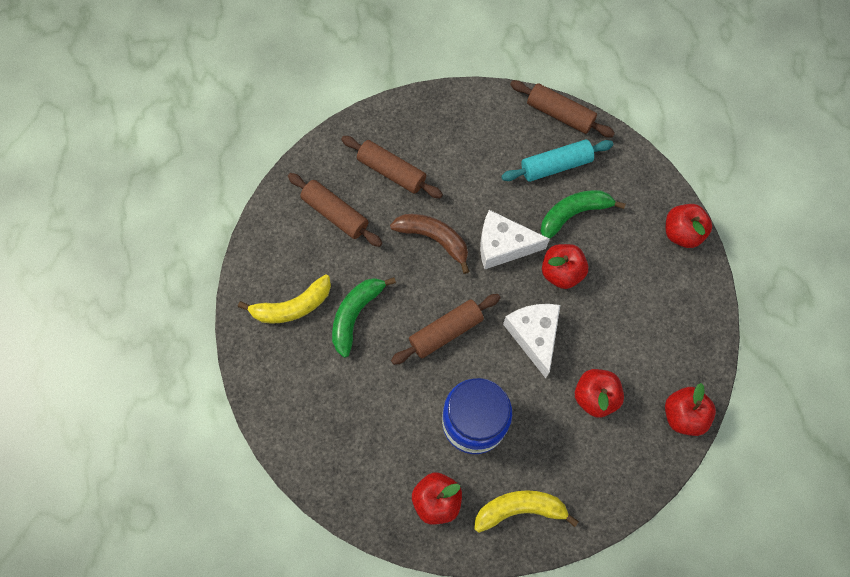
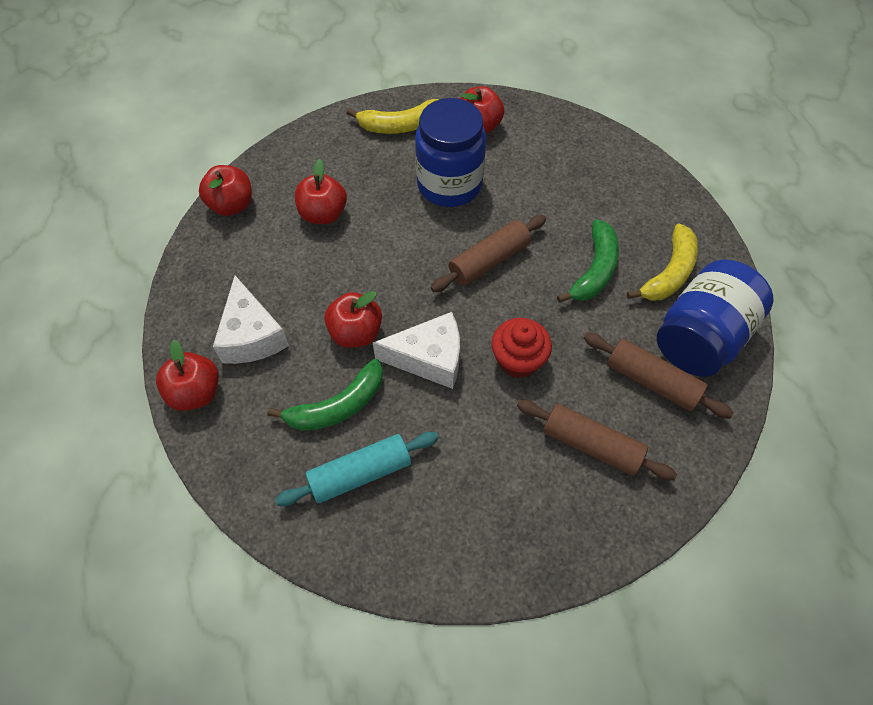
camera: 175 degrees right, 10 degrees down
(286, 246) = (700, 337): none -> blue jar
(292, 306) = (669, 273): yellow banana -> yellow banana turned 150 degrees clockwise
(434, 239) = (518, 360): brown banana -> red cupcake
(534, 336) = (388, 264): white cheese -> white cheese (251, 335)
(560, 114) = (352, 560): brown rolling pin -> none

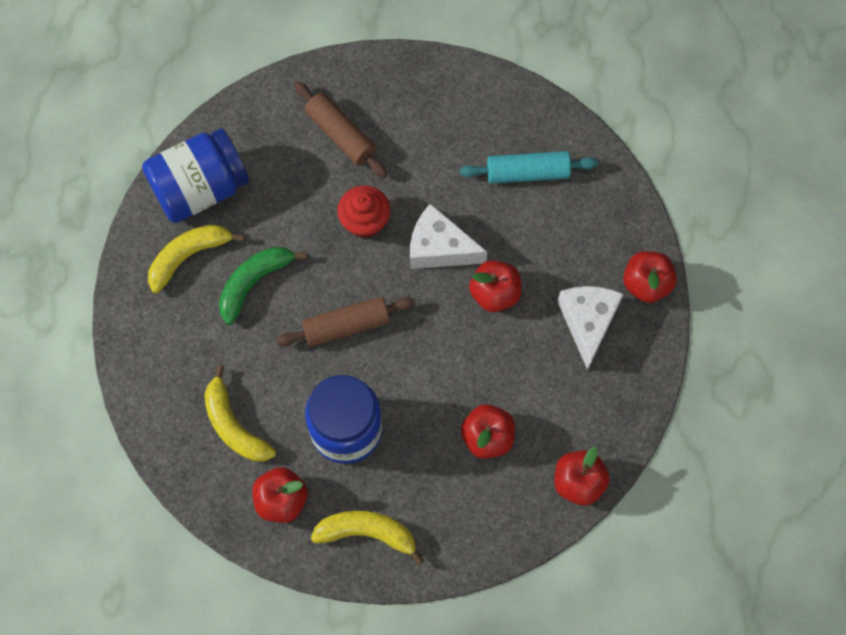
camera: 160 degrees left, 10 degrees up
(337, 406) = (530, 232): green banana -> none
(545, 161) = (234, 425): none -> yellow banana
(652, 381) = (264, 167): brown rolling pin -> none

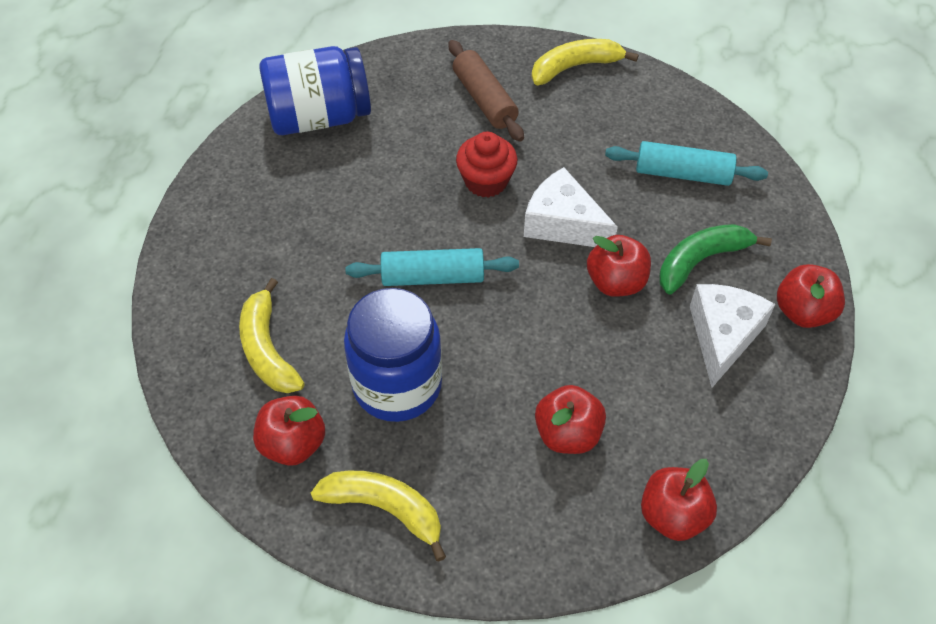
camera: 15 degrees right, 15 degrees down
(189, 256) = (282, 174): yellow banana -> yellow banana (575, 67)
(254, 282) = (344, 213): green banana -> green banana (701, 260)
(346, 326) = (433, 277): brown rolling pin -> turquoise rolling pin

